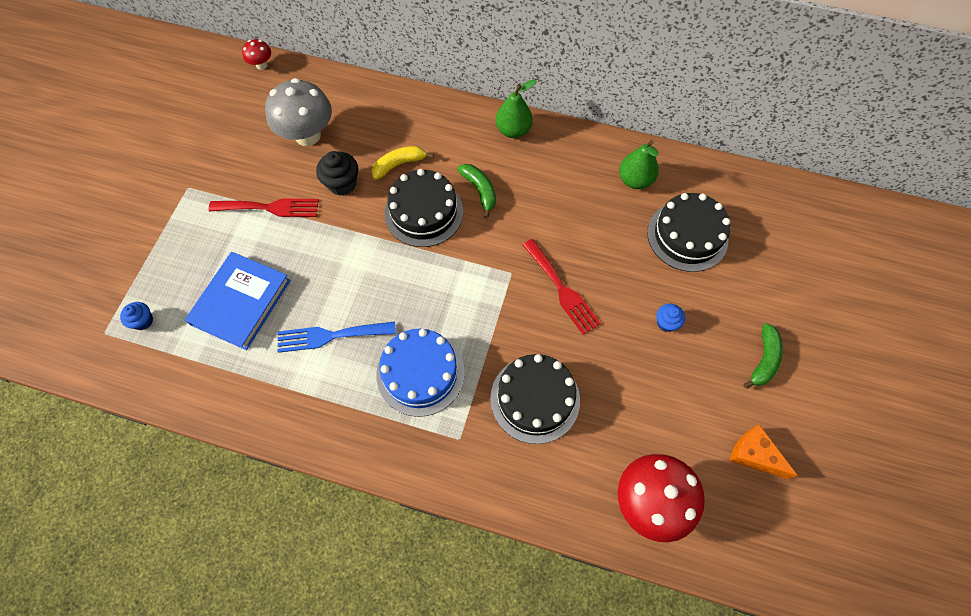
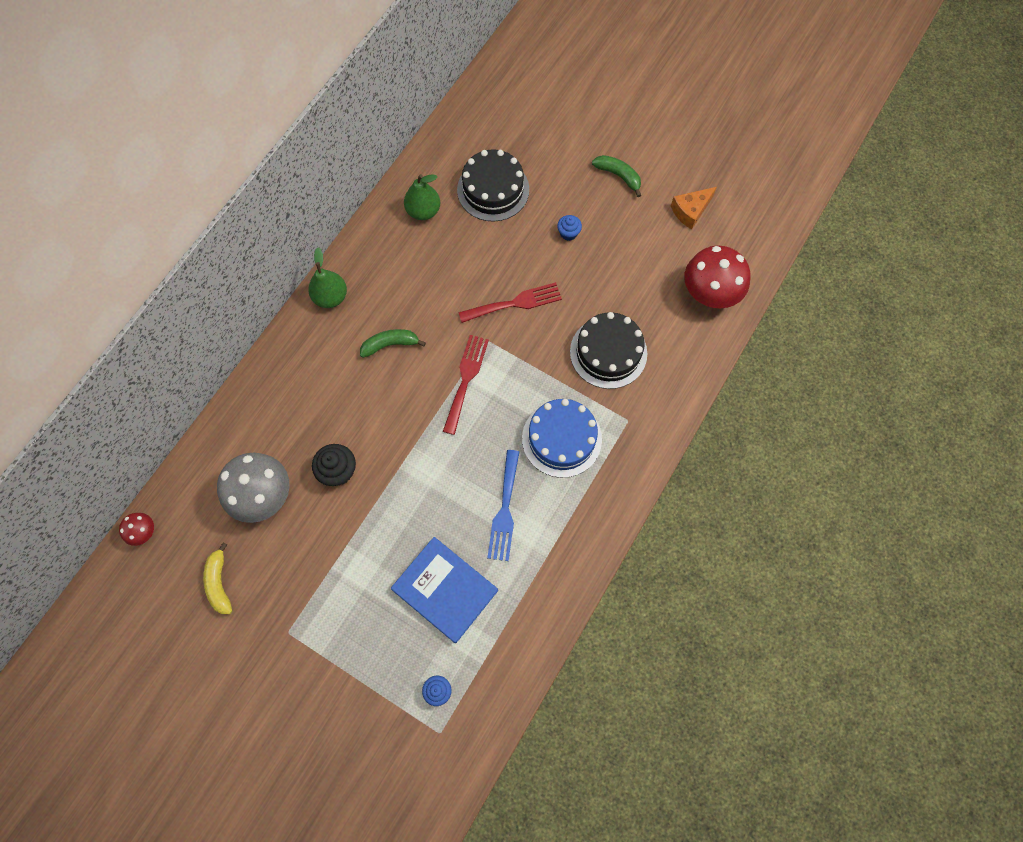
camera: 75 degrees left, 5 degrees up
(270, 207) = (343, 547): red fork -> red fork (466, 379)
(399, 165) = (334, 412): yellow banana -> yellow banana (219, 583)
(424, 212) = (398, 400): black cake -> none

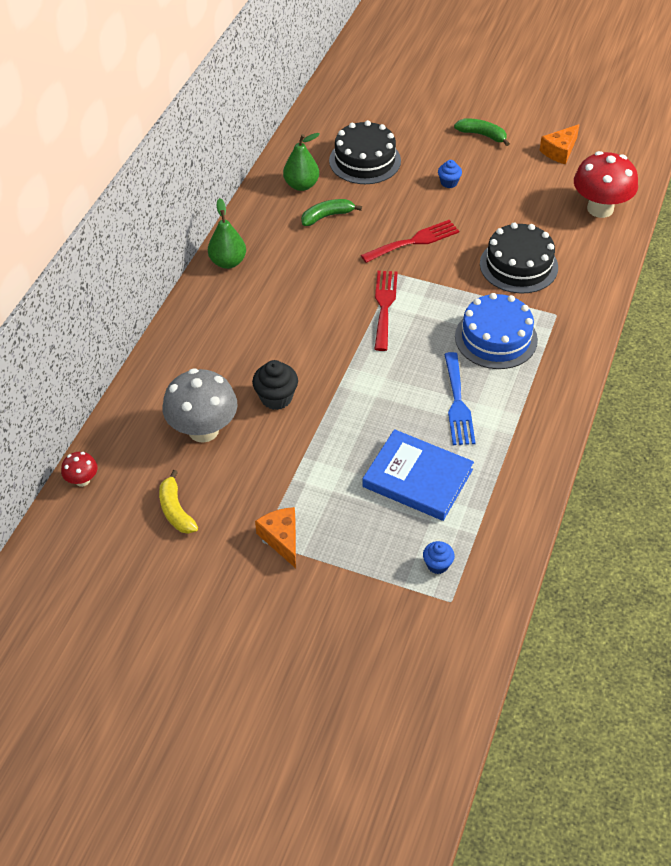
camera: 10 degrees left, 20 degrees down
(306, 634) = (281, 539): none -> orange cheese
(390, 344) = (299, 290): green banana -> green banana (327, 216)

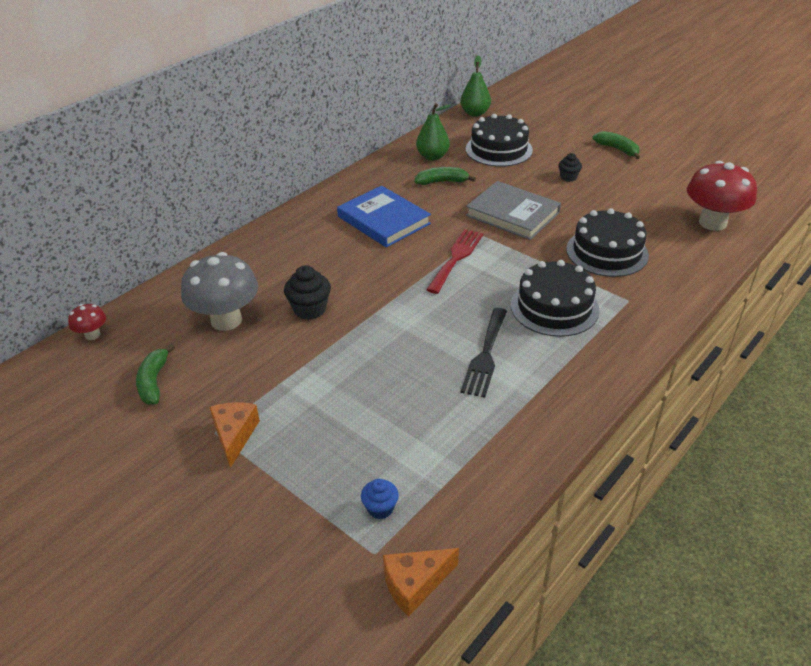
camera: 20 degrees right, 10 degrees down
(176, 510) = (154, 381): yellow banana -> green banana
(228, 262) = (335, 198): green pear -> green pear (475, 113)
(414, 241) = (512, 214): red fork -> grey book
(417, 478) = (406, 414): blue book -> blue book (383, 220)
(449, 182) = (568, 177): blue cupcake -> black cupcake
(458, 403) = (485, 355): blue fork -> black fork
(496, 338) = (554, 307): blue cake -> black cake
(560, 151) = (689, 173): orange cheese -> orange cheese (415, 584)

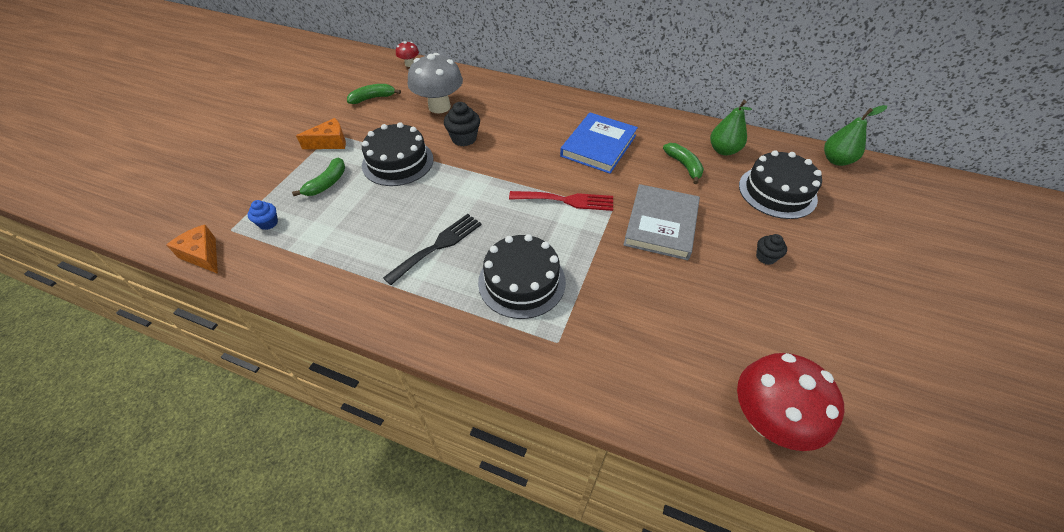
camera: 70 degrees right, 10 degrees up
(485, 355) = (438, 246): black fork -> black fork turned 135 degrees clockwise
(607, 252) = (636, 312): black cake -> black cake (398, 162)
(617, 149) = (871, 295): green banana -> green banana (327, 183)

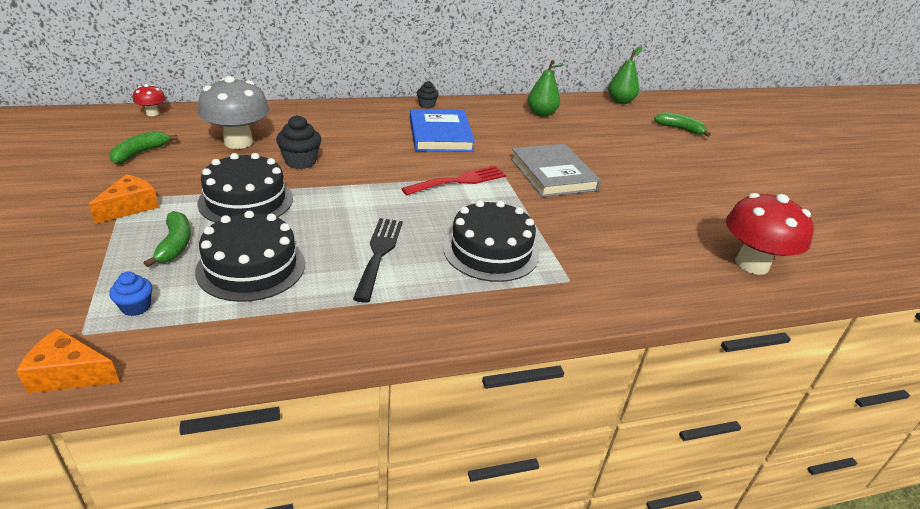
camera: 40 degrees left, 15 degrees down
(684, 166) = (525, 131): green banana -> green banana (680, 129)
(765, 257) = (644, 171): black cupcake -> black cupcake (427, 105)
(777, 192) = (606, 130): black cake -> black cake (251, 267)

